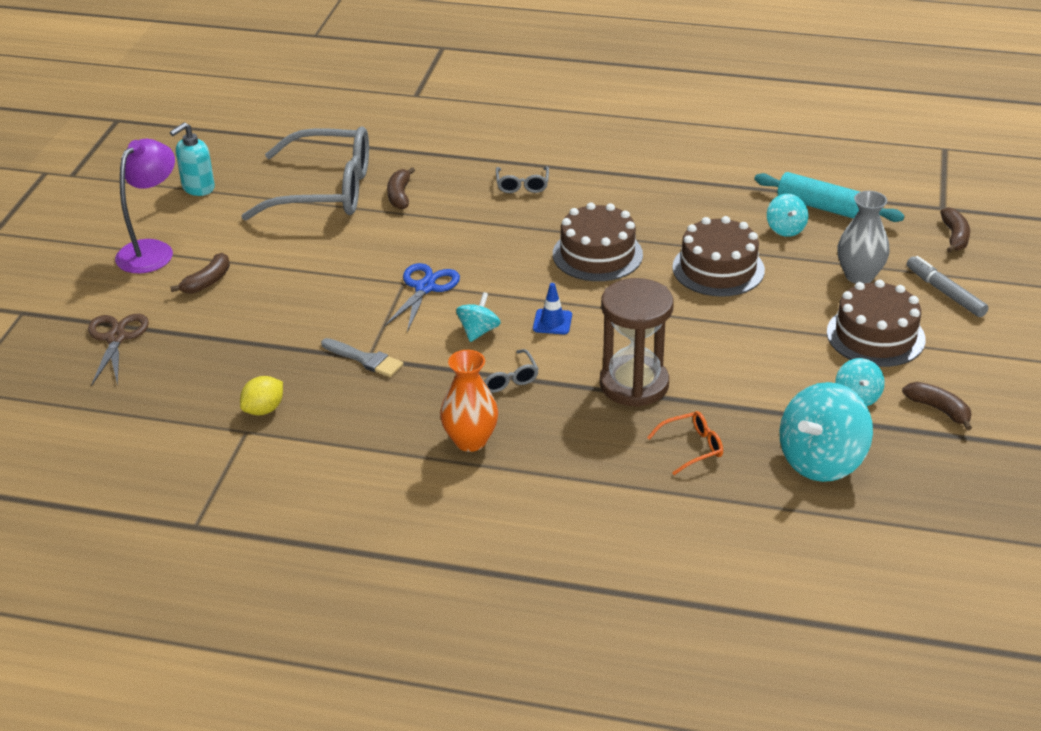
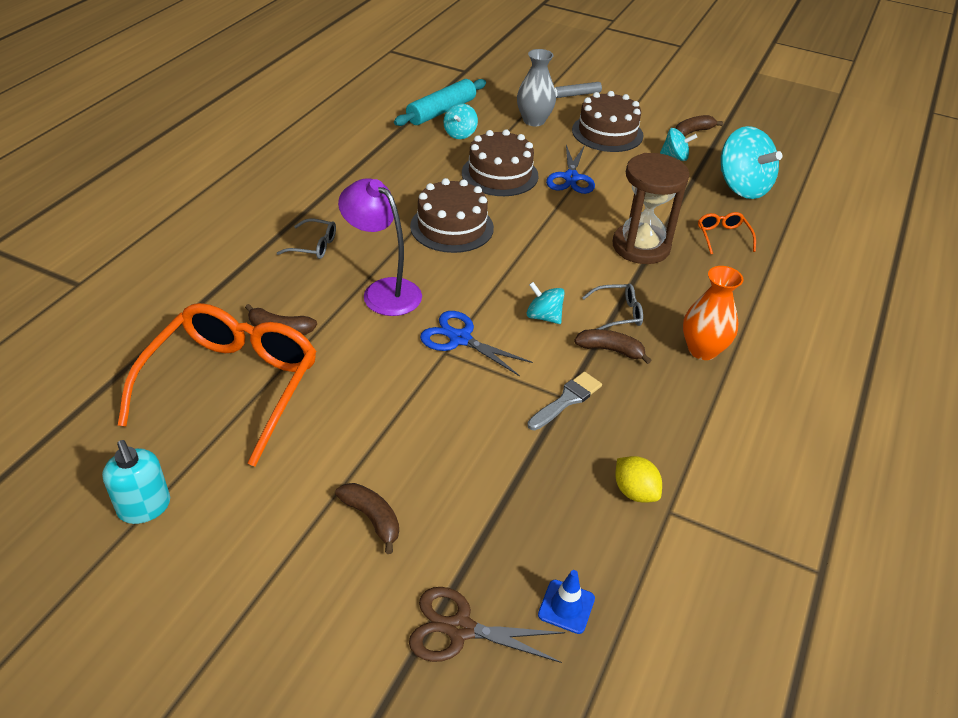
camera: 80 degrees left, 5 degrees up
(152, 250) = (271, 572): purple lamp -> purple lamp (383, 291)
(325, 190) = (232, 385): grey glasses -> orange glasses
(552, 322) = (543, 271): blue traffic cone -> blue traffic cone (566, 606)
(746, 319) = (571, 178): none -> blue scissors
(785, 229) = (460, 134): turquoise spinning top -> turquoise spinning top turned 105 degrees clockwise
(955, 237) = (502, 76): brown banana -> brown banana (610, 350)

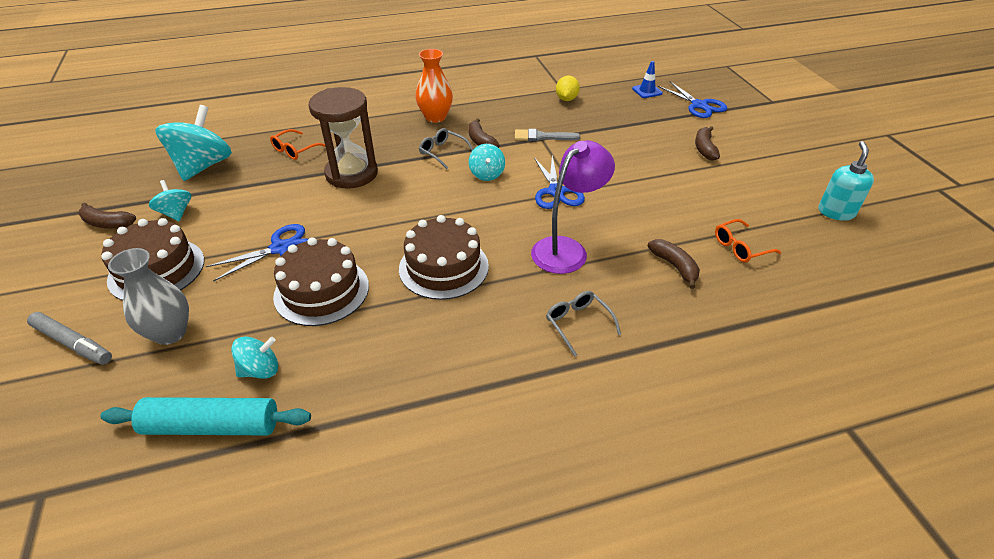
camera: 130 degrees left, 0 degrees up
(232, 385) = (740, 247): orange glasses -> orange glasses, size x0.41
(383, 291) = (567, 249): purple lamp -> purple lamp turned 135 degrees counterclockwise
(459, 629) = (699, 105): brown scissors -> blue scissors

